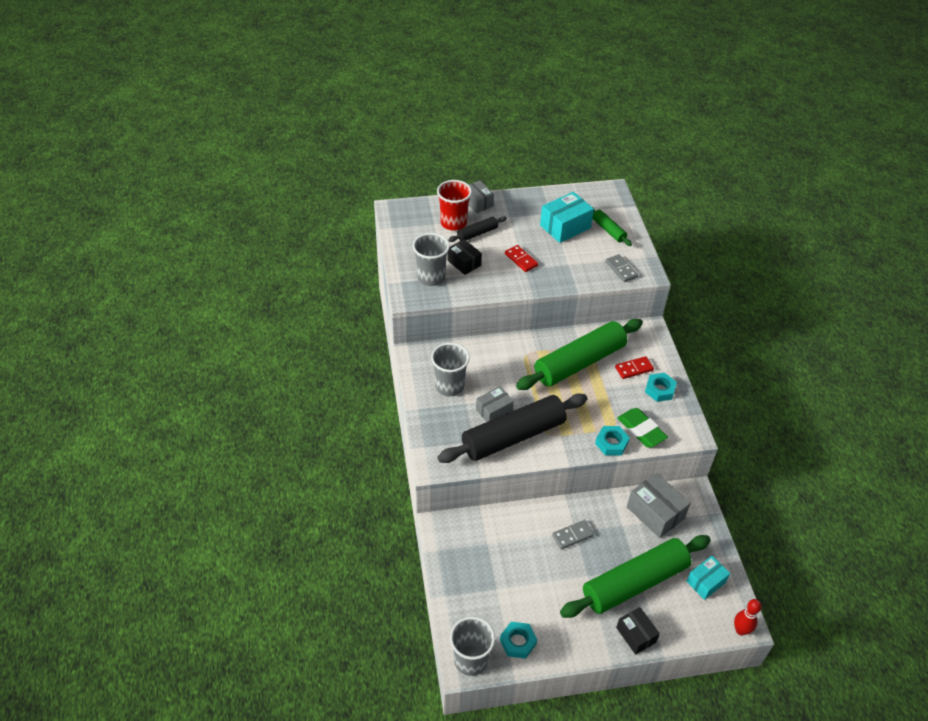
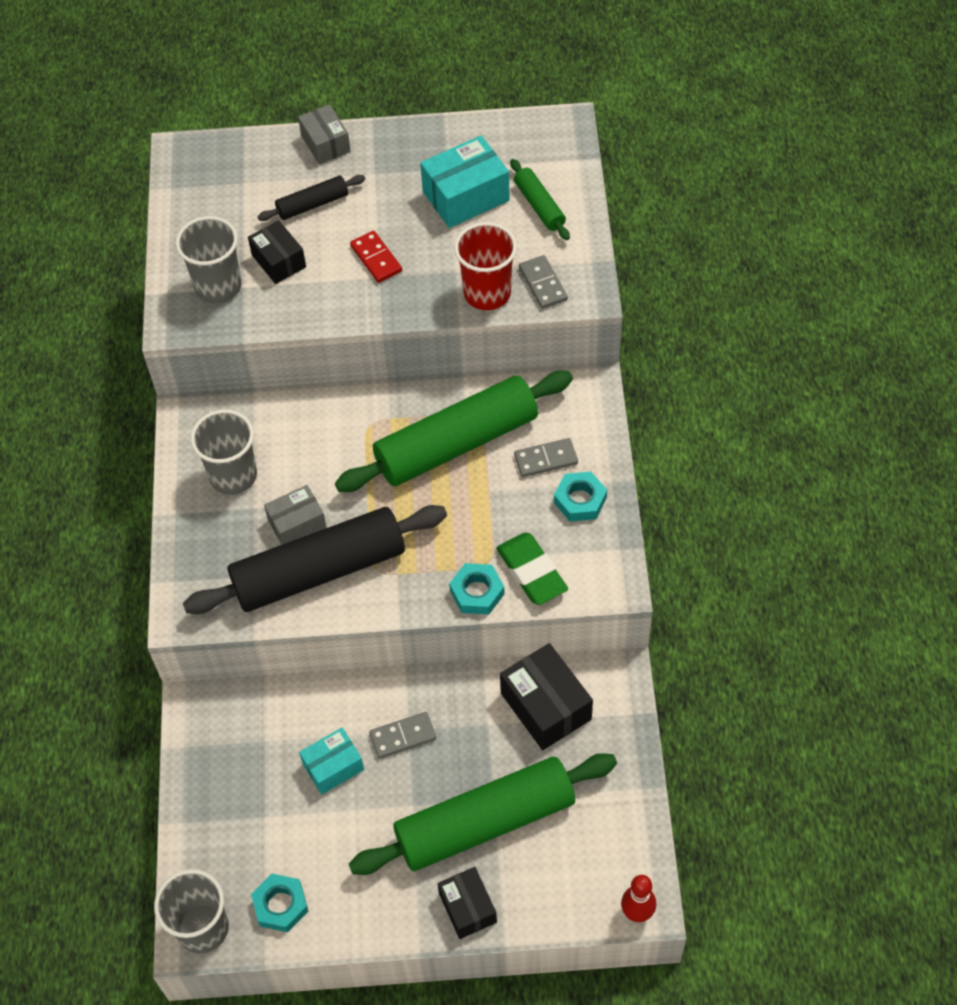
camera: 10 degrees right, 10 degrees up
(453, 223) = (276, 182): red cup -> red cup (487, 293)
(634, 369) = (546, 459): red domino -> grey domino
(655, 513) = (546, 706): grey box -> black box
(706, 582) = (600, 829): turquoise box -> turquoise box (333, 767)

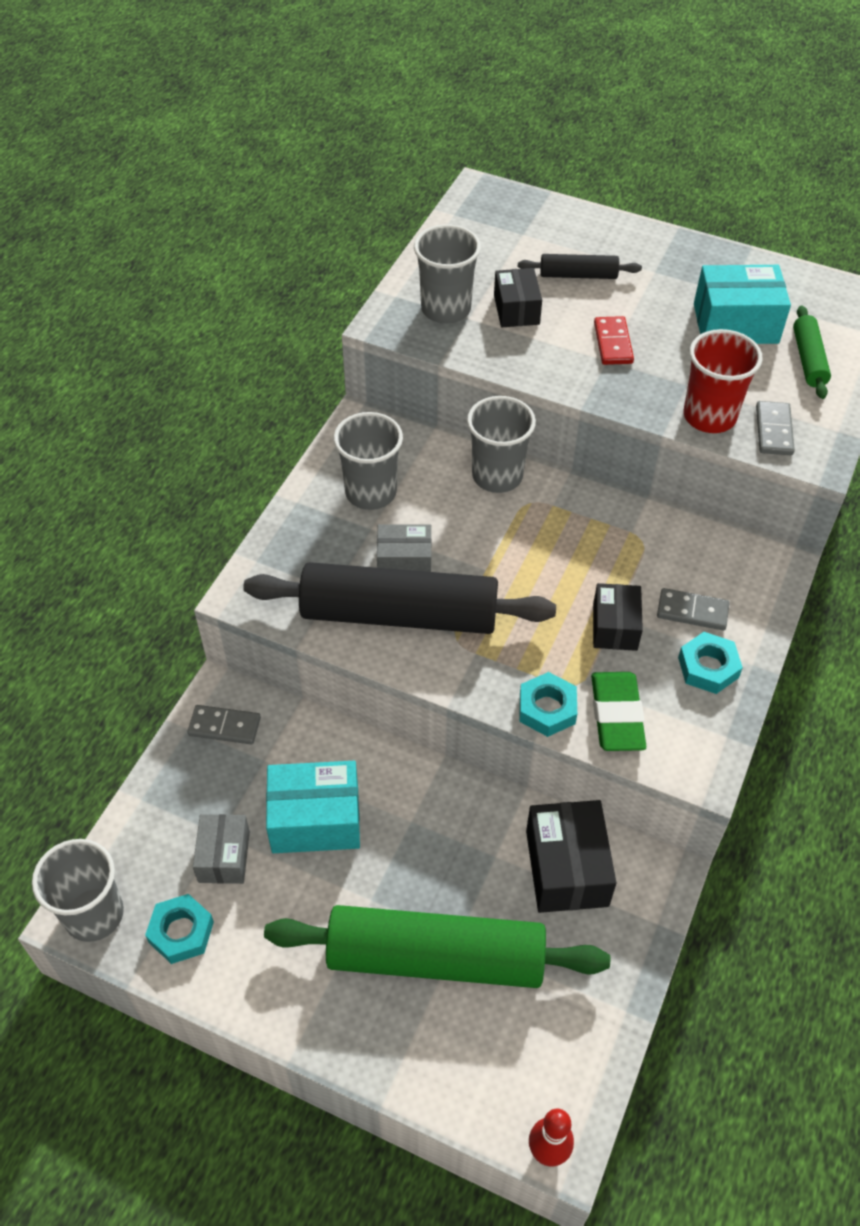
camera: 25 degrees right, 5 degrees down
(325, 144) = (621, 231): grey box -> grey box (224, 856)
(330, 412) = (497, 476): none -> grey cup
(333, 767) = (315, 819): turquoise box -> turquoise box, size x1.55
(403, 736) = (401, 824): grey domino -> grey domino (224, 726)
(456, 443) = (607, 556): green rolling pin -> none
(467, 908) = (366, 1040): black box -> black box (615, 627)

